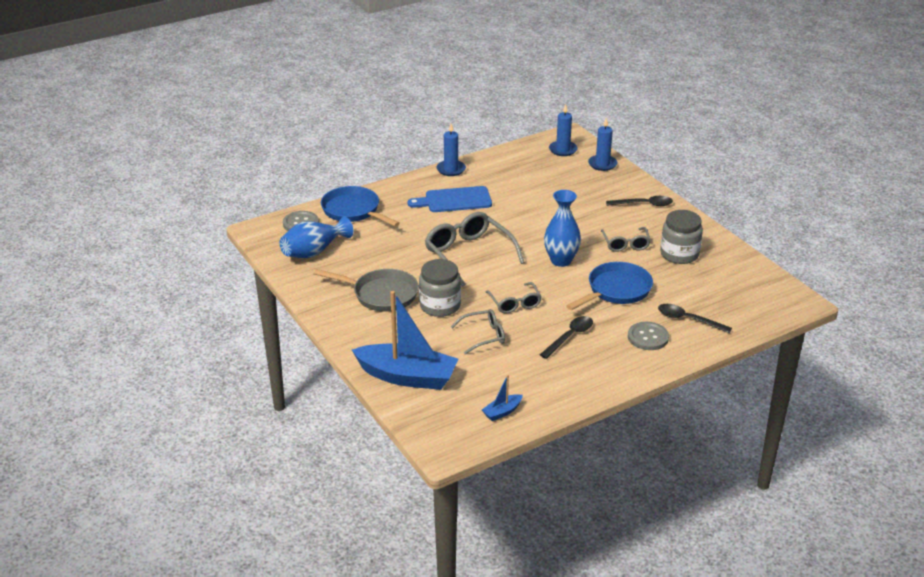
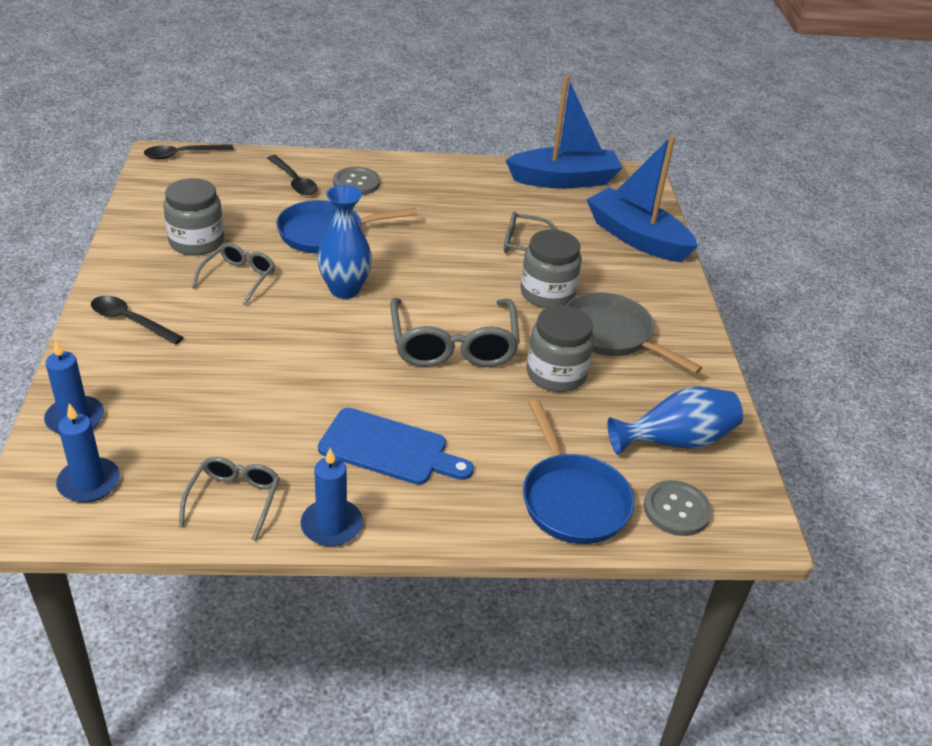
camera: 155 degrees left, 5 degrees up
(399, 260) = (556, 374): none -> grey jar
(502, 412) = (564, 180): blue boat -> blue boat, size x2.36
(515, 303) = (456, 263): grey glasses -> grey glasses (234, 500)
(570, 337) = (433, 211): black spoon -> black spoon (182, 155)

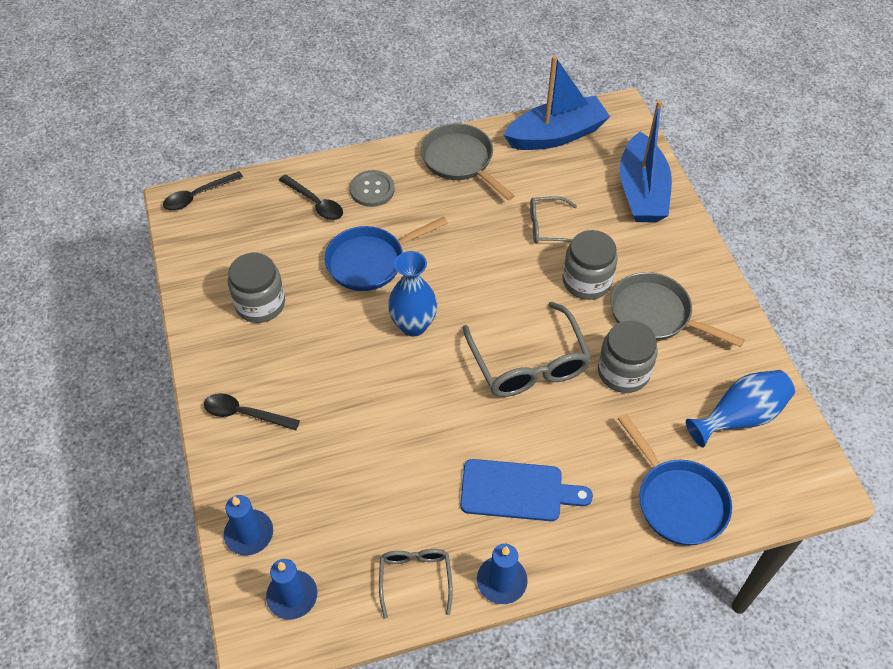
camera: 10 degrees left, 15 degrees up
(239, 278) = (316, 337): grey glasses -> none
(456, 180) = (460, 161): none -> grey pan
(637, 238) = (641, 191): blue boat -> blue boat turned 120 degrees counterclockwise
(676, 510) = (760, 487): grey button -> none

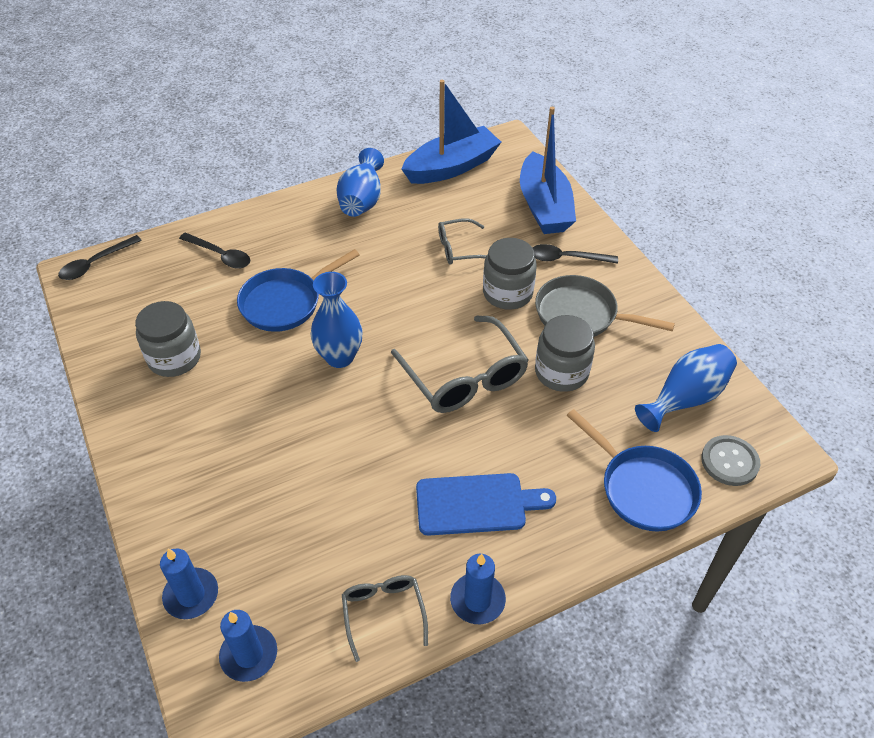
camera: 10 degrees left, 5 degrees down
(245, 414) = (171, 470): black spoon -> black spoon (566, 258)
(372, 189) = (277, 236): grey button -> grey button (729, 461)
(460, 161) = (362, 200): grey pan -> blue vase

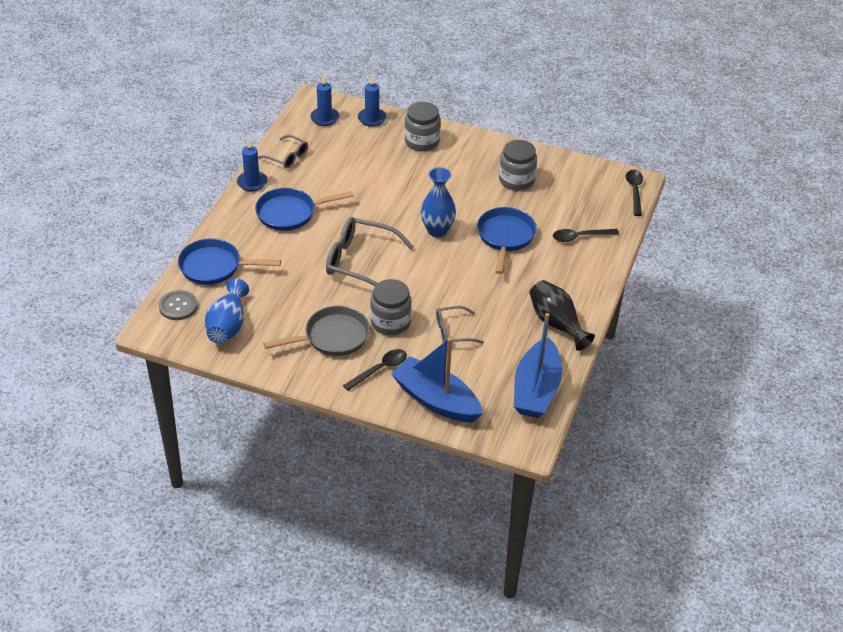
camera: 135 degrees right, 5 degrees down
(362, 200) = (556, 323): blue vase -> black vase
(459, 249) = (453, 331): grey glasses -> grey glasses turned 135 degrees counterclockwise
(477, 504) = (290, 213): blue cutting board -> blue pan
(561, 372) = (310, 296): grey jar -> grey jar (422, 141)

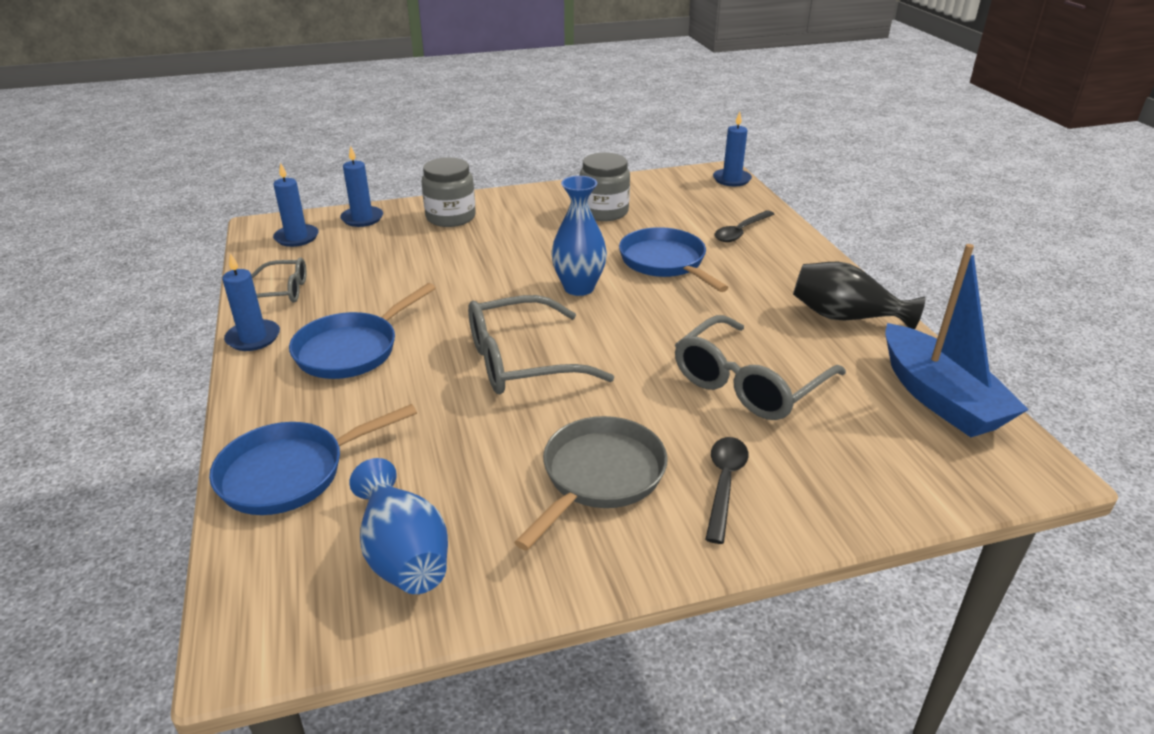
camera: 35 degrees left, 10 degrees down
(178, 306) = (273, 572): grey button -> none
(390, 322) = (656, 413): grey jar -> none
(436, 400) = (854, 481): blue boat -> none
(453, 331) = (749, 383): grey glasses -> grey glasses, size x1.76
(634, 191) = (731, 179): black spoon -> blue candle

